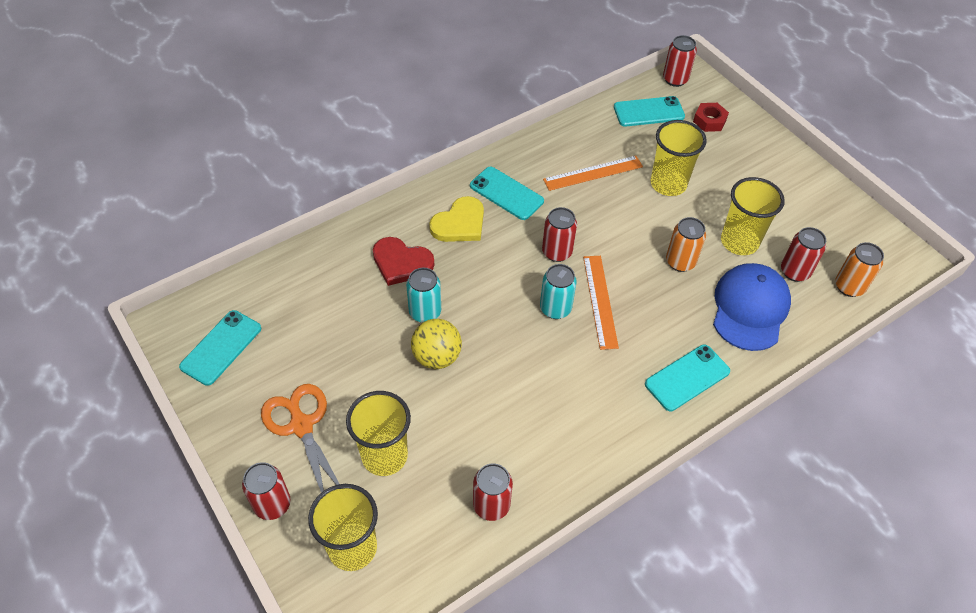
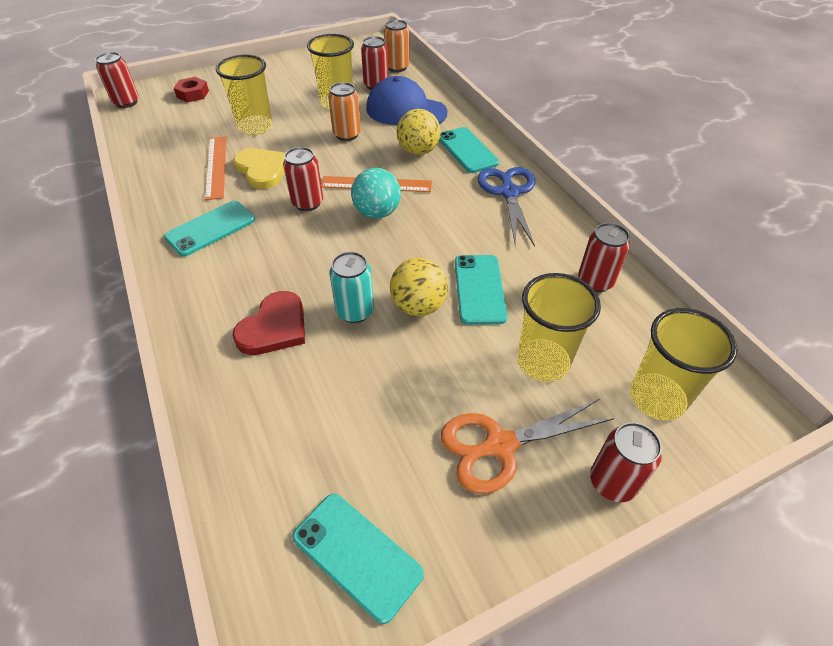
camera: 80 degrees left, 5 degrees down
(459, 223) = (236, 270): yellow heart -> yellow heart (262, 170)
(555, 308) = (377, 213): turquoise can -> turquoise ball
(618, 423) = (509, 193): none -> blue scissors
(648, 112) = (158, 123): turquoise phone -> turquoise phone (479, 289)
(670, 330) = (418, 151): none -> yellow ball

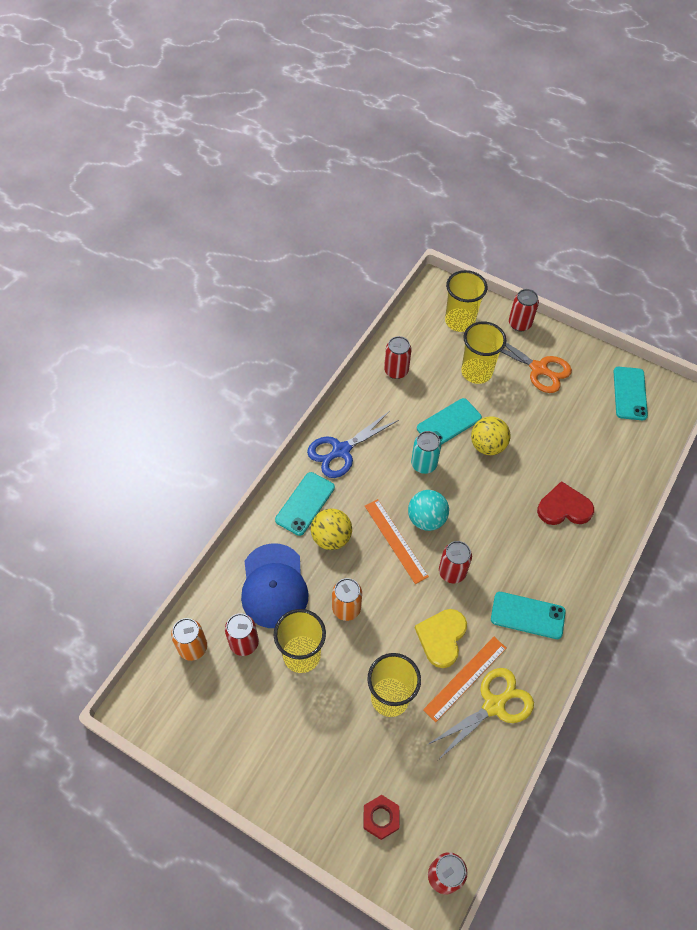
camera: 125 degrees left, 10 degrees up
(177, 170) = (493, 705): none -> yellow scissors
(355, 311) = (518, 475): turquoise can -> turquoise can (423, 464)

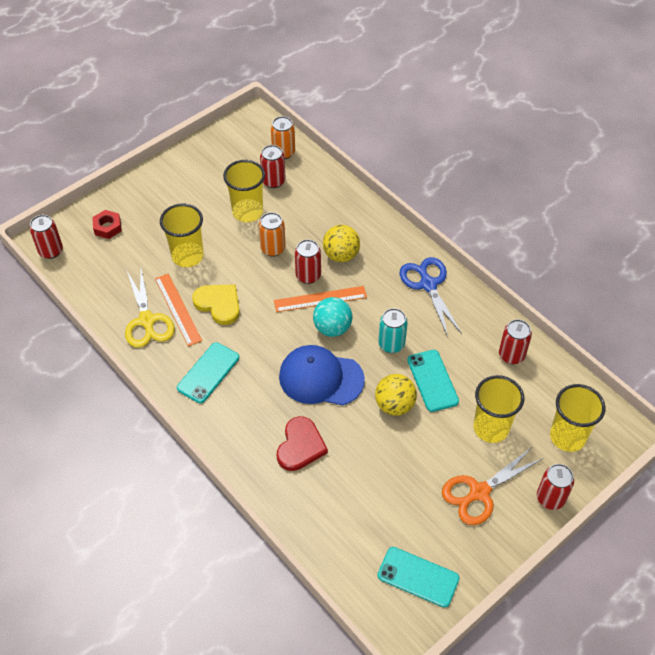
camera: 110 degrees right, 5 degrees down
(274, 586) = (313, 208): blue cap -> blue cap (321, 378)
(305, 503) = (381, 245): turquoise phone -> none
(452, 572) = (273, 330): red can -> red can (308, 276)

